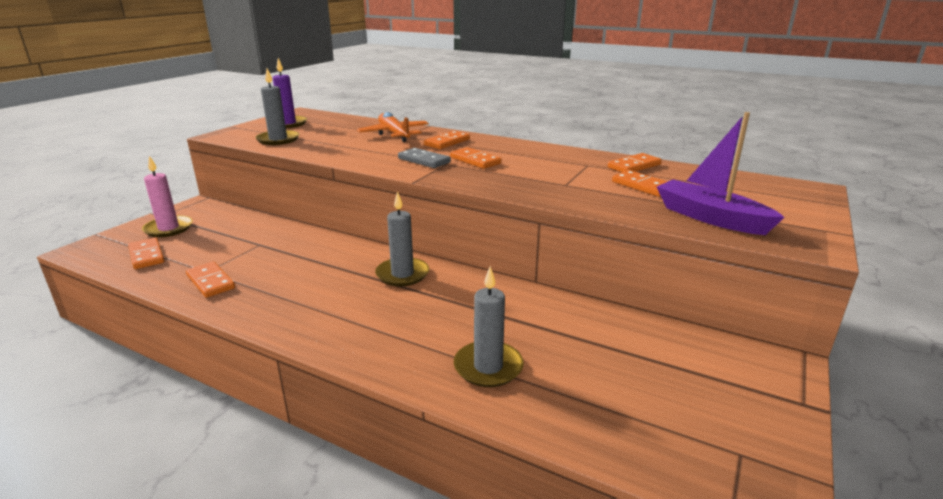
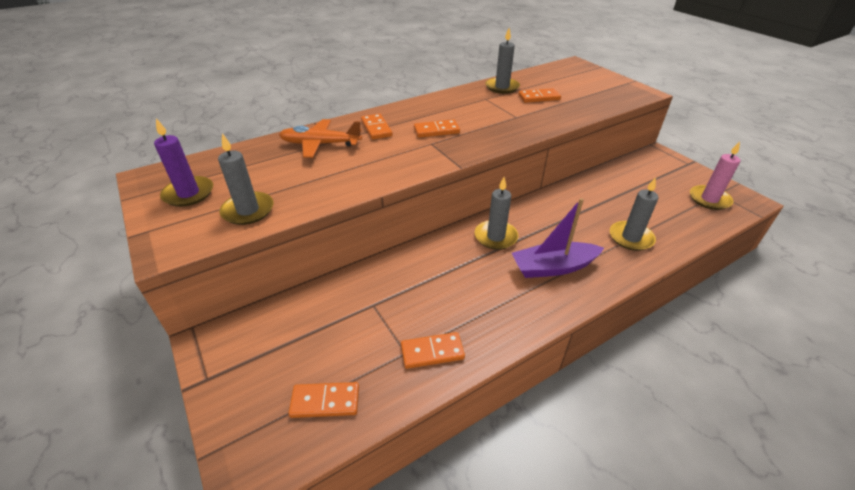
camera: 60 degrees left, 15 degrees up
(168, 228) = (260, 375): pink candle -> pink candle (709, 199)
(424, 160) = (414, 150): grey domino -> none
(634, 166) = (502, 87): orange domino -> grey candle
(710, 218) = (598, 99): purple boat -> purple boat (553, 267)

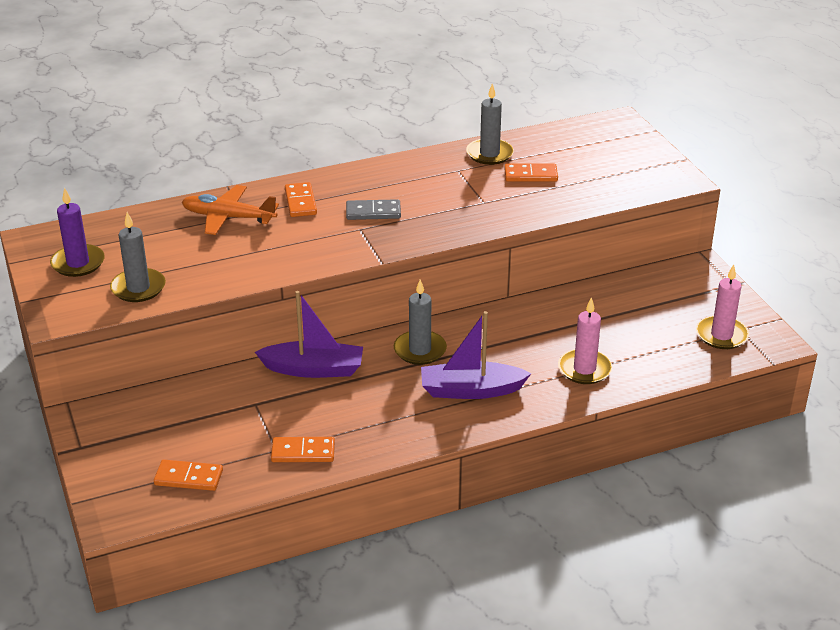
camera: 10 degrees right, 5 degrees down
(415, 264) = (314, 369): none -> purple boat
(436, 131) = (373, 212): orange domino -> grey domino
(631, 238) = (584, 369): grey candle -> pink candle

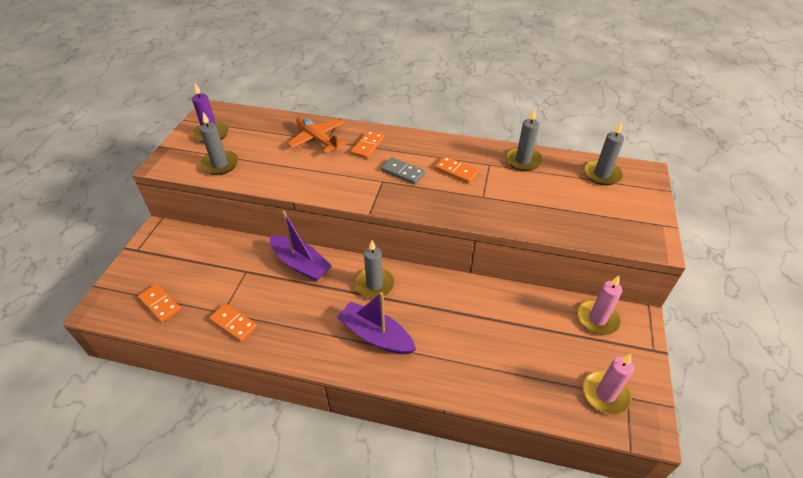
camera: 35 degrees right, 10 degrees up
(530, 175) = (537, 189): orange domino -> orange domino (456, 171)
(579, 138) = (601, 174): none -> grey candle
(584, 369) = (469, 363): pink candle -> pink candle (597, 319)

